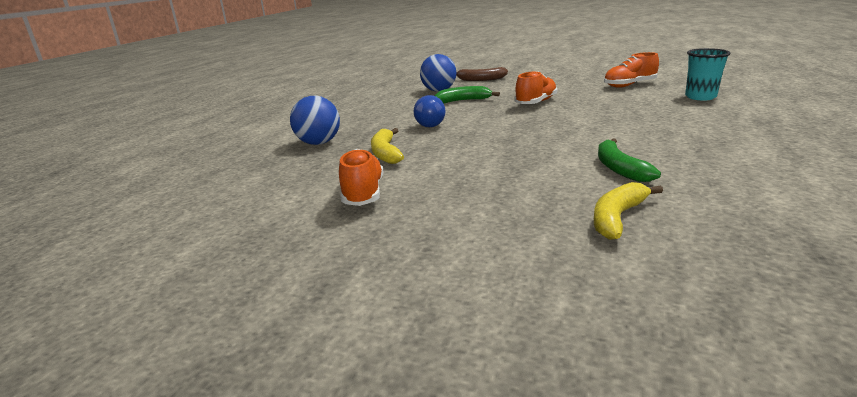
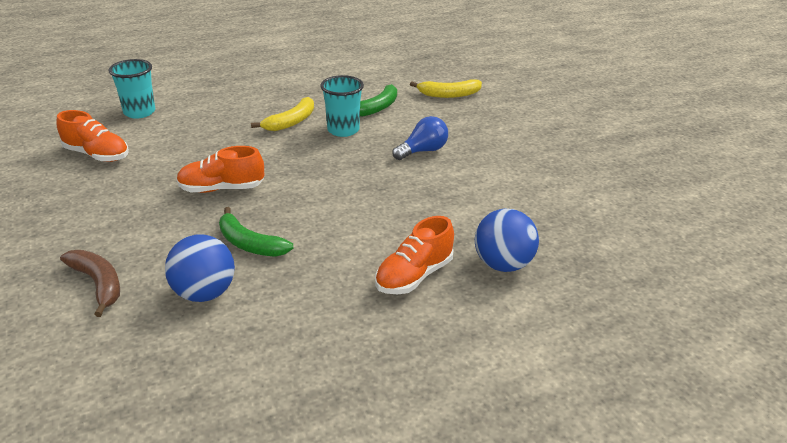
camera: 135 degrees left, 10 degrees up
(363, 194) = (543, 176): orange shoe -> orange shoe (414, 276)
(385, 153) = (470, 207): yellow banana -> yellow banana (291, 122)
(431, 124) = (364, 223): blue light bulb -> blue light bulb (423, 151)
(581, 145) = (343, 130): none -> turquoise cup

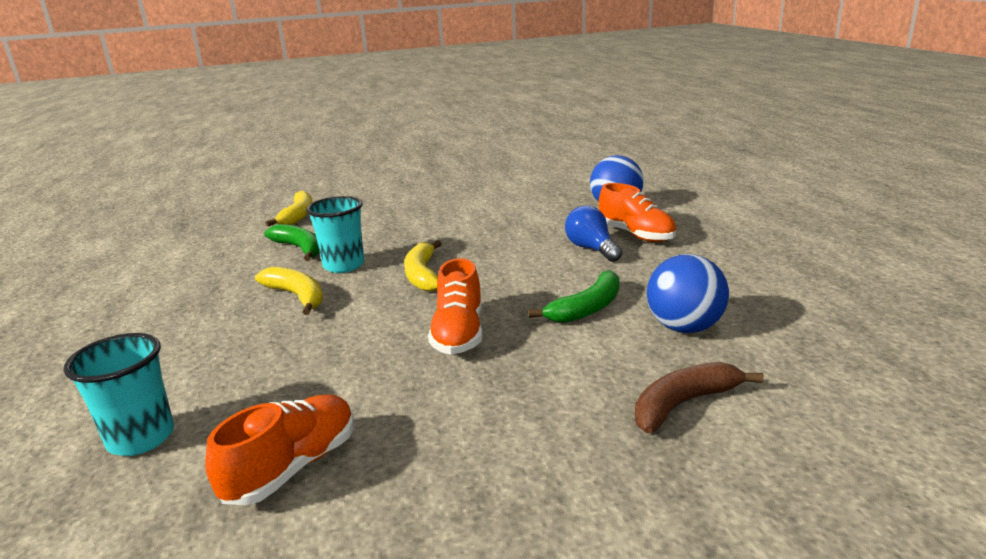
camera: 80 degrees left, 10 degrees down
(322, 164) = (422, 275): none -> yellow banana
(423, 151) = (417, 229): blue light bulb -> blue light bulb (591, 249)

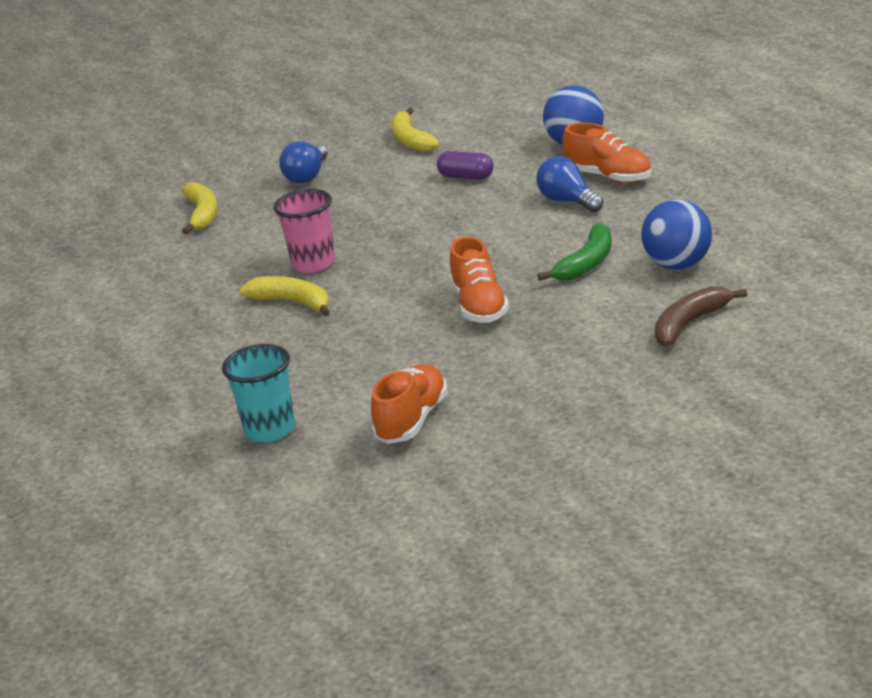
camera: 10 degrees left, 5 degrees up
(300, 248) = (246, 254): green banana -> none
(344, 265) = (313, 263): turquoise cup -> pink cup
(395, 201) = (307, 176): none -> blue light bulb
(422, 275) = (407, 259): yellow banana -> yellow banana (411, 140)
(514, 218) = (466, 177): none -> purple capsule

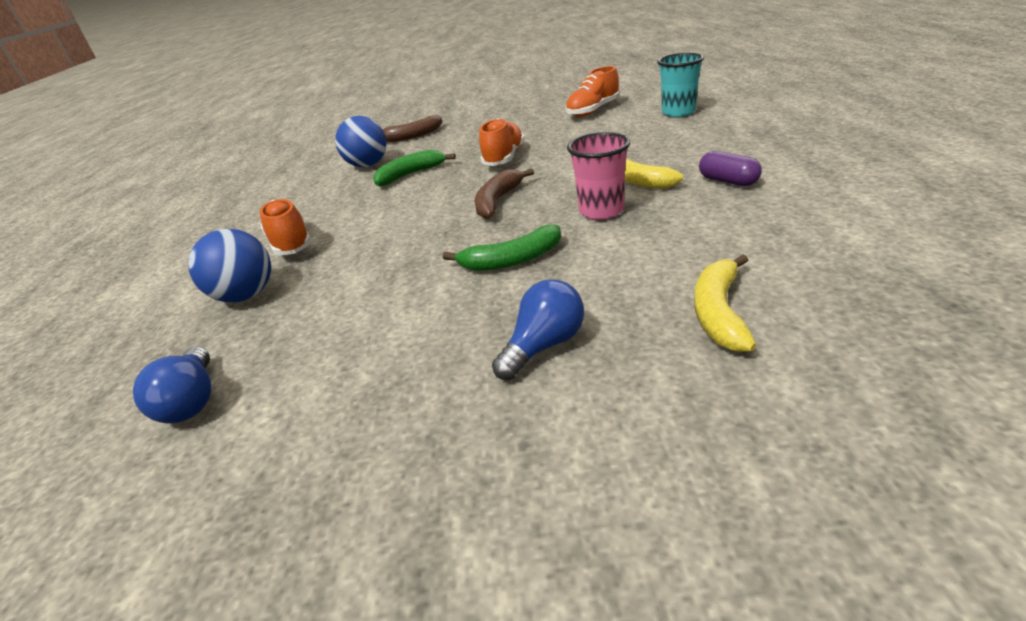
camera: 155 degrees left, 5 degrees up
(368, 211) = (512, 260): none -> green banana
(411, 140) = (364, 375): yellow banana -> none
(431, 253) = (498, 201): none -> brown banana
(466, 177) = (383, 280): purple capsule -> purple capsule (728, 181)
(568, 201) = (351, 226): blue light bulb -> blue light bulb (192, 401)

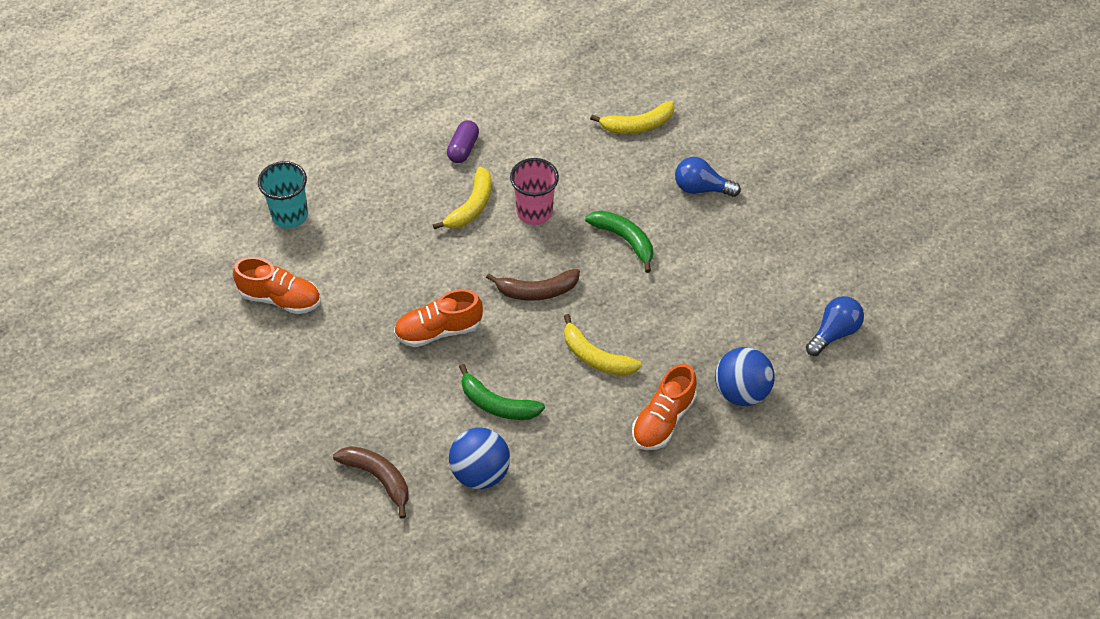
camera: 125 degrees left, 20 degrees up
(394, 220) = (596, 357): none -> yellow banana

